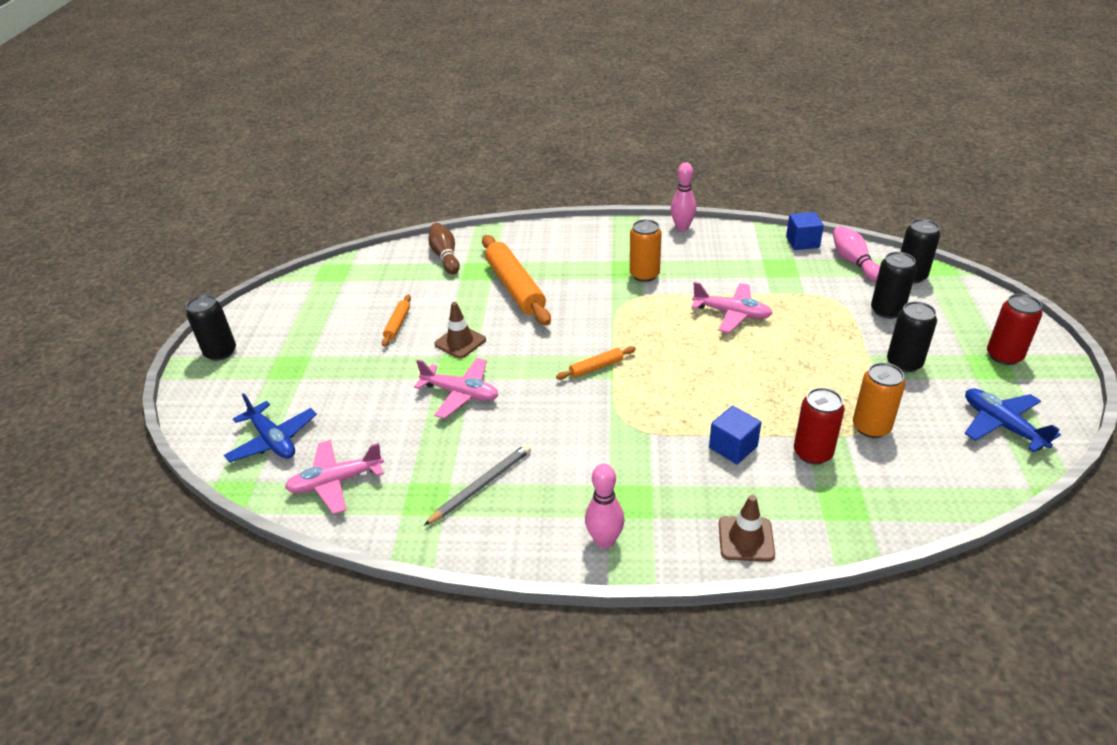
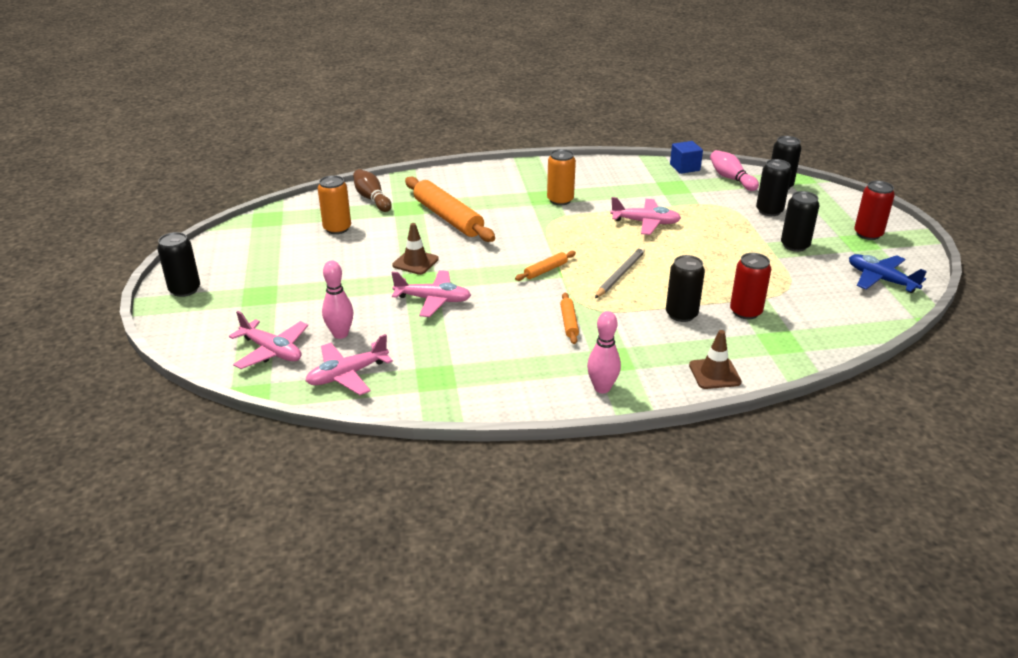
camera: 15 degrees left, 5 degrees down
(273, 440) = (272, 351): blue plane -> pink plane
(398, 324) = (350, 254): orange rolling pin -> orange rolling pin (569, 322)
(481, 486) = (481, 363): grey pencil -> grey pencil (620, 275)
(682, 227) = (579, 163): pink bowling pin -> pink bowling pin (340, 334)
(733, 447) = (681, 314): blue cube -> black can
(871, 427) = (784, 290): orange can -> orange can (337, 228)

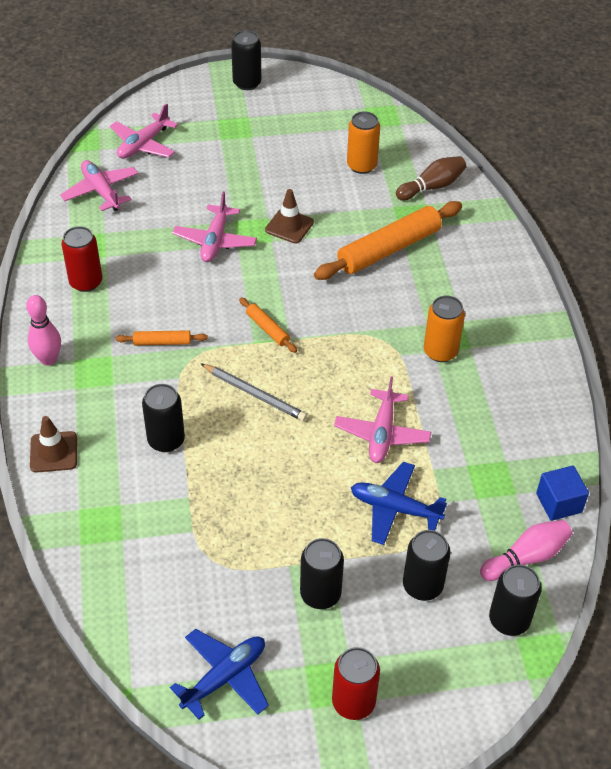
camera: 90 degrees right, 15 degrees up
(340, 334) = (164, 182): pink bowling pin -> none
(711, 219) = (395, 508): none -> blue plane
(745, 312) = (164, 503): red can -> red can (86, 282)

